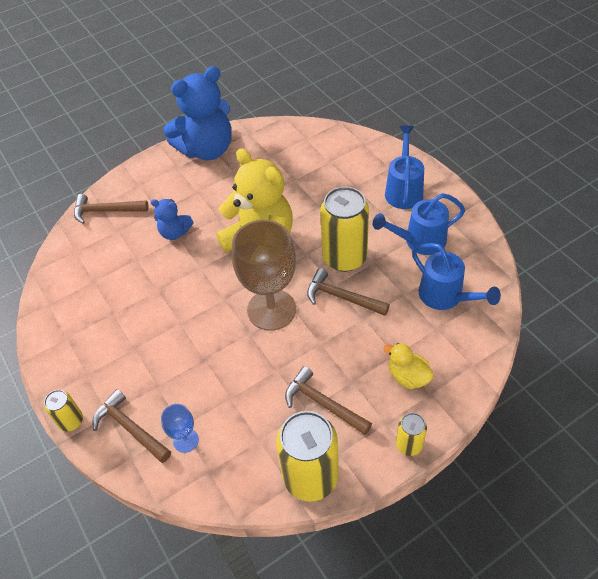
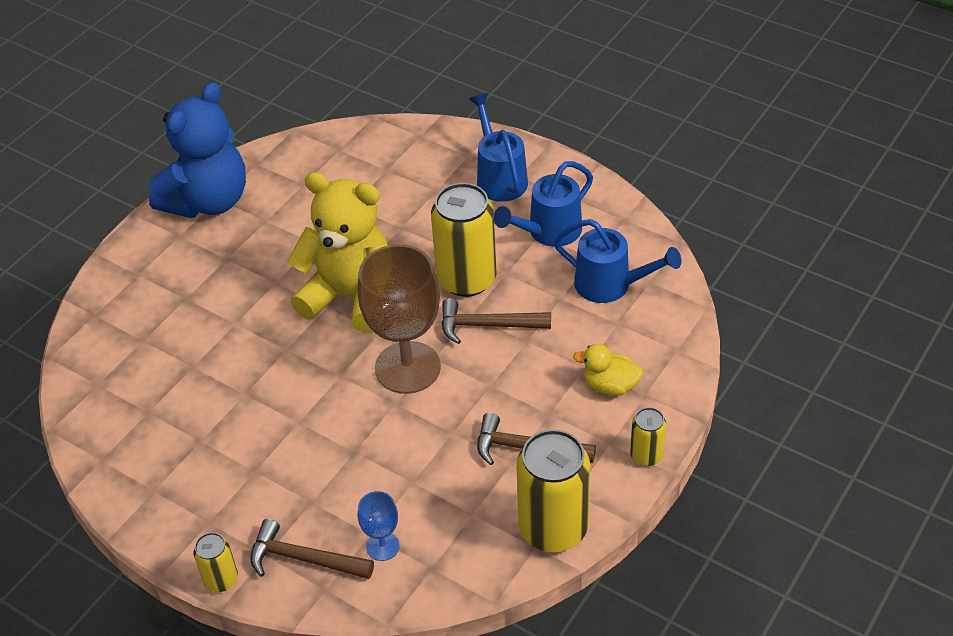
camera: 25 degrees left, 5 degrees down
(106, 211) = (110, 321): brown hammer -> none
(175, 232) = (225, 318): blue teddy bear -> none

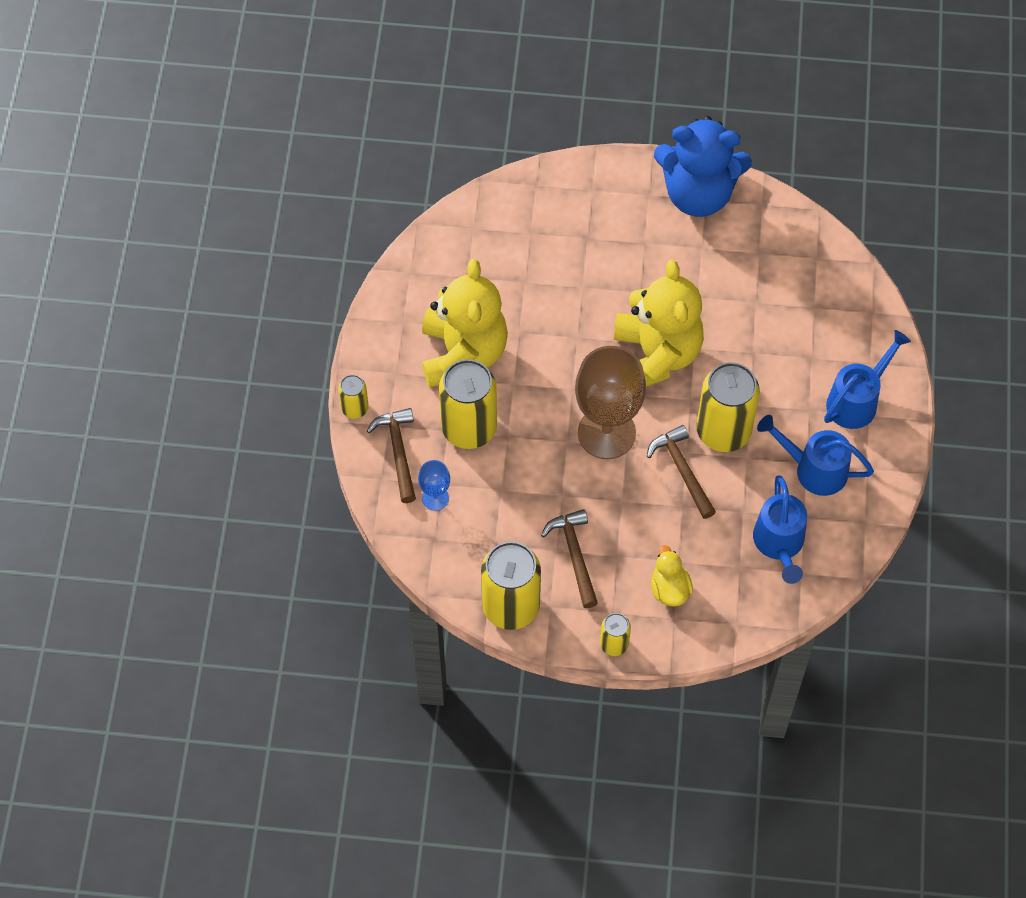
camera: 60 degrees right, 15 degrees up
(231, 451) = (463, 353): none -> yellow teddy bear
(321, 481) = (469, 428): none -> yellow can

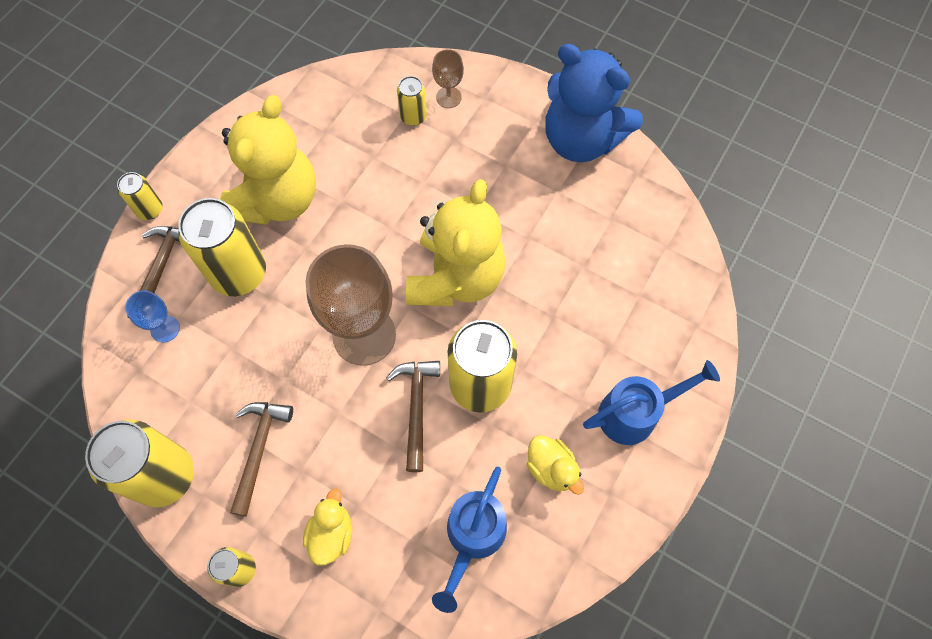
camera: 25 degrees right, 5 degrees up
(539, 232) = (413, 116): none -> yellow can
(560, 202) = (448, 97): none -> brown goblet
(813, 469) = (551, 468): blue watering can -> yellow duck

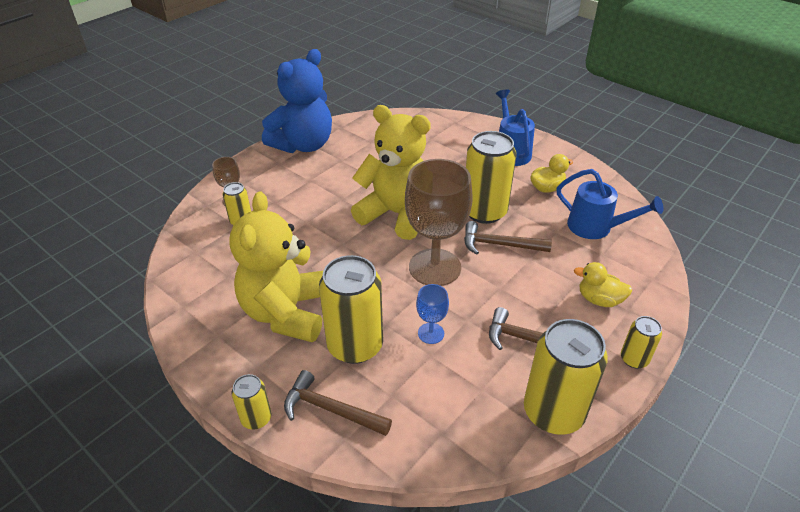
camera: 80 degrees left, 25 degrees down
(165, 329) = (401, 408): blue goblet -> blue goblet (431, 333)
(277, 199) = (286, 313): yellow teddy bear -> yellow teddy bear turned 120 degrees counterclockwise

